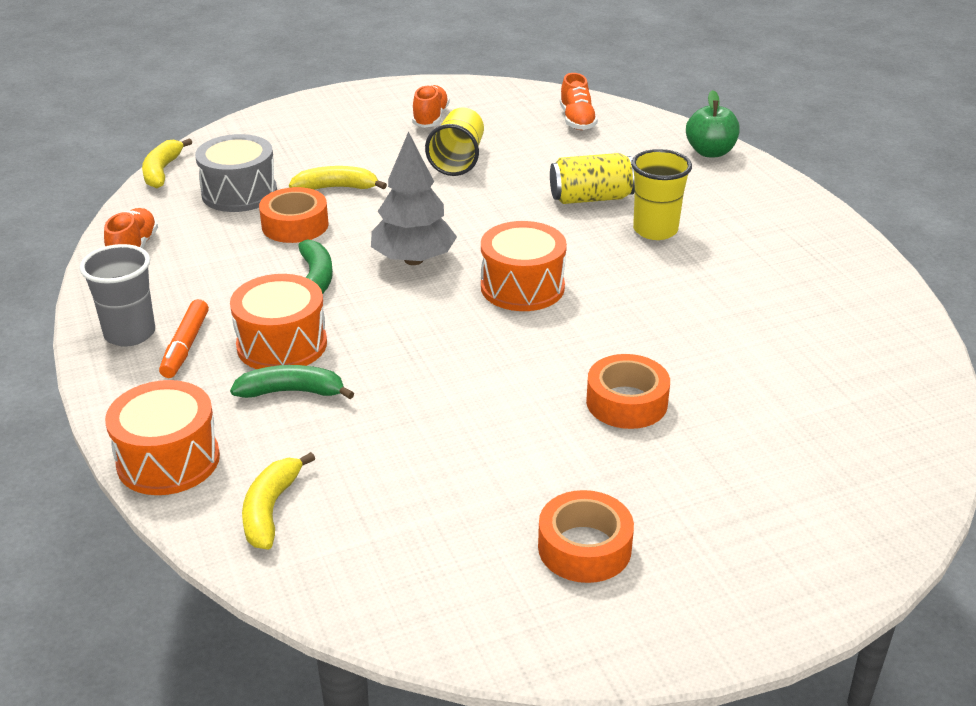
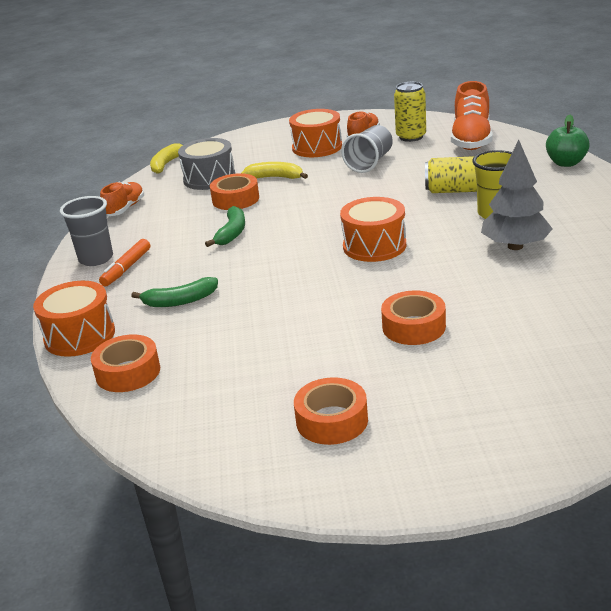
camera: 20 degrees right, 5 degrees down
(270, 510) = (128, 372): yellow banana -> orange tape
(282, 344) = (188, 272): orange drum -> orange drum (317, 147)
(292, 392) = (180, 301): green banana -> green banana turned 150 degrees clockwise
(414, 260) = (305, 224): grey tree -> grey tree (515, 246)
(458, 159) = (370, 162): yellow cup -> grey cup
(495, 118) = (411, 137): none -> yellow can
(577, 120) = (471, 139): orange shoe -> orange shoe, size x1.67

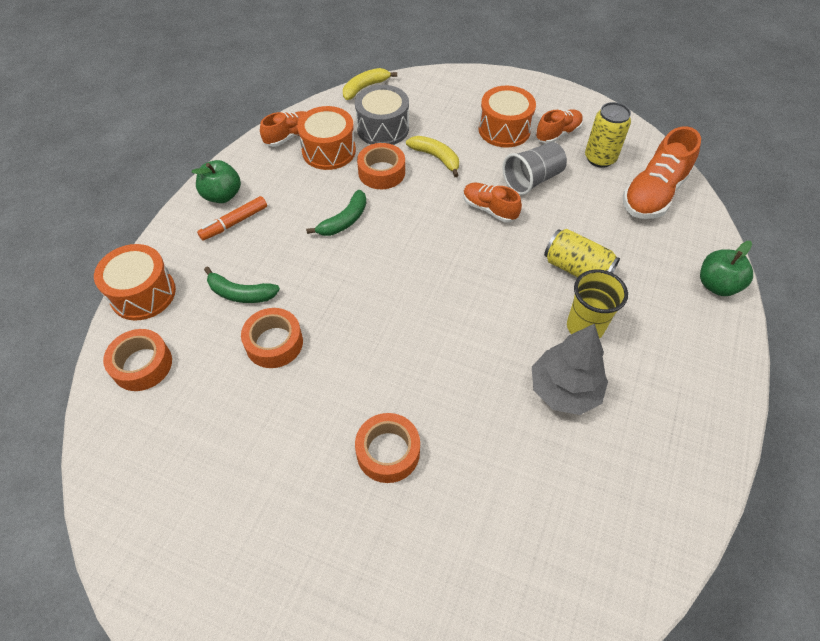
camera: 25 degrees right, 25 degrees up
(96, 259) = (222, 195): grey cup -> green apple
(332, 420) = (234, 535): orange tape -> orange tape (274, 343)
(352, 187) = (489, 209): none -> orange shoe
(374, 246) = (443, 311): orange drum -> orange drum (329, 151)

